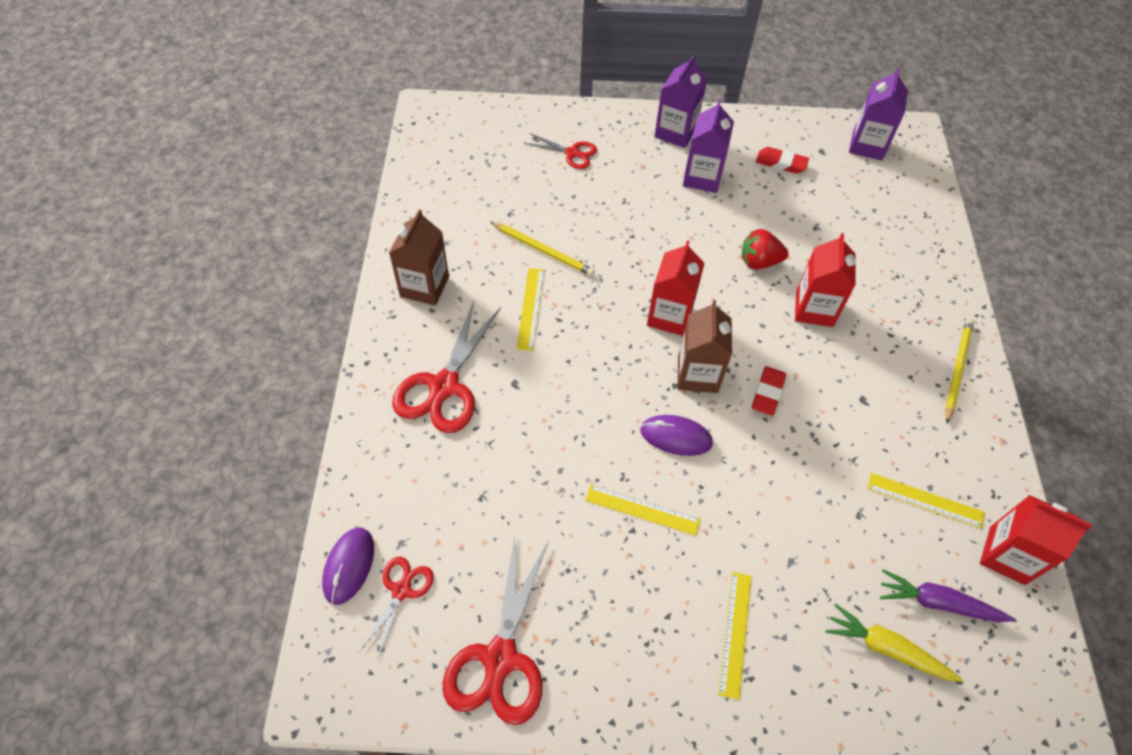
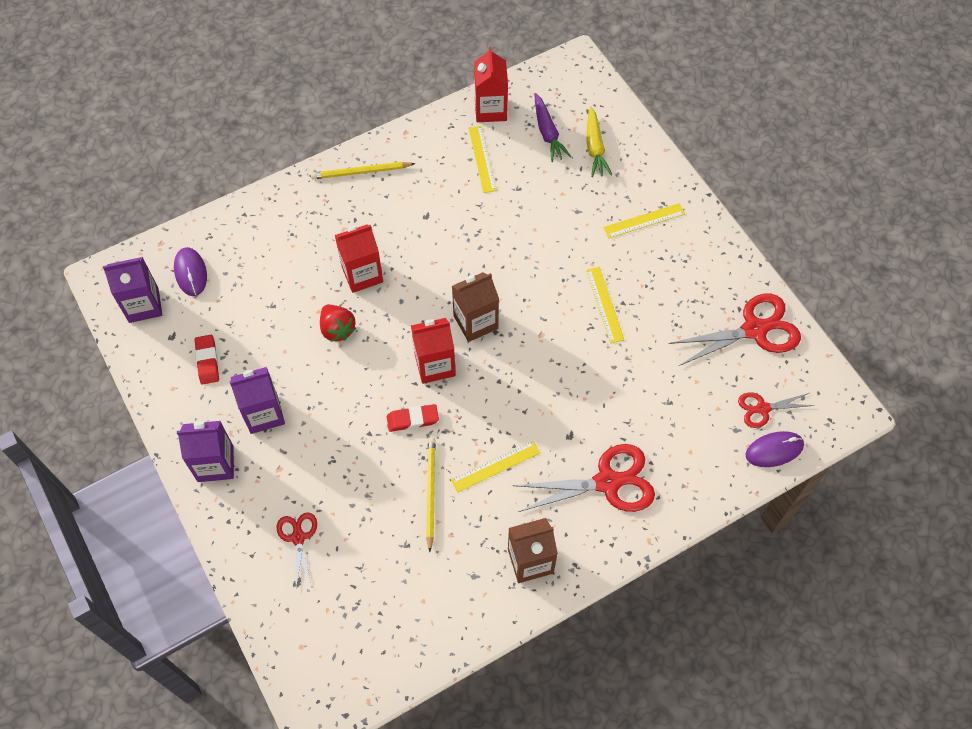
camera: 120 degrees left, 5 degrees up
(676, 437) = (537, 311): purple mouse -> purple mouse (190, 273)
(767, 393) = (461, 273): red eraser -> red eraser (412, 419)

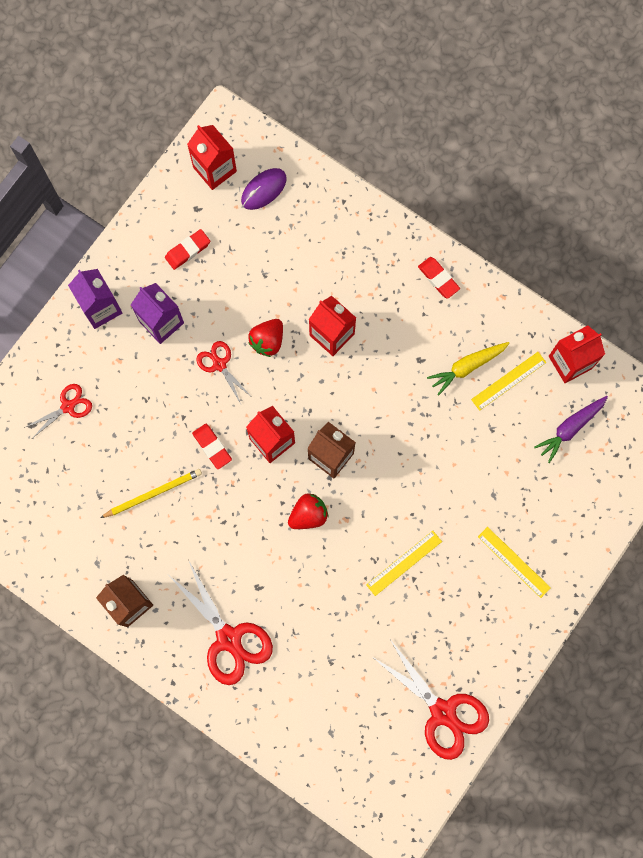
camera: 65 degrees right, 15 degrees up
(143, 305) = (214, 169): purple carton -> red carton
(361, 172) = (438, 278): yellow pencil -> red eraser
(495, 466) = (201, 536): yellow ruler -> none
(521, 363) = (308, 515): none -> red strawberry
(595, 147) = (576, 480): yellow carrot -> yellow carrot (467, 367)
(763, 408) = (363, 749): red scissors -> red scissors (219, 364)
(774, 450) = (326, 774): purple mouse -> none

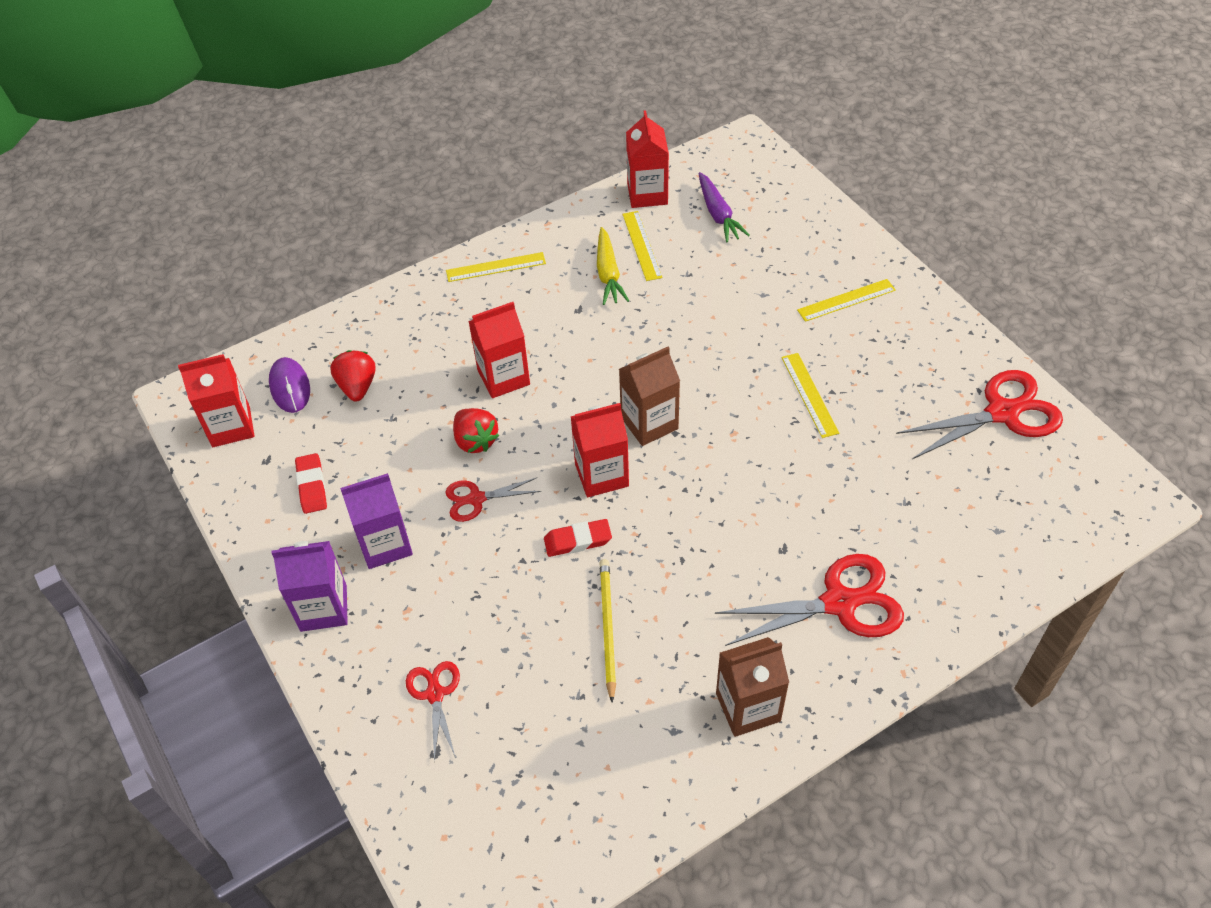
camera: 65 degrees left, 25 degrees down
(308, 515) = (712, 467): red strawberry -> red strawberry (357, 386)
(438, 278) = (496, 267): red eraser -> yellow ruler

